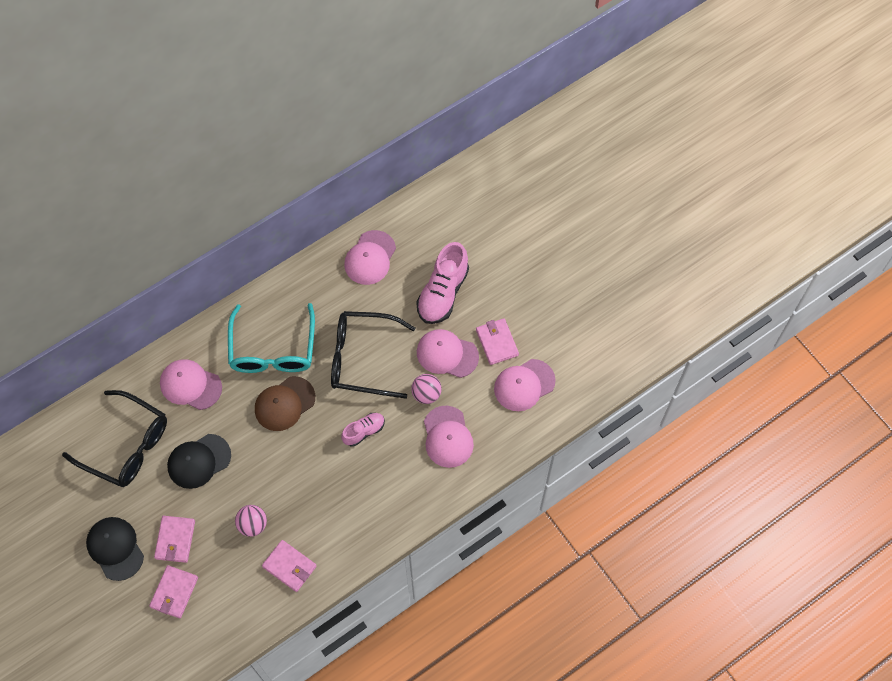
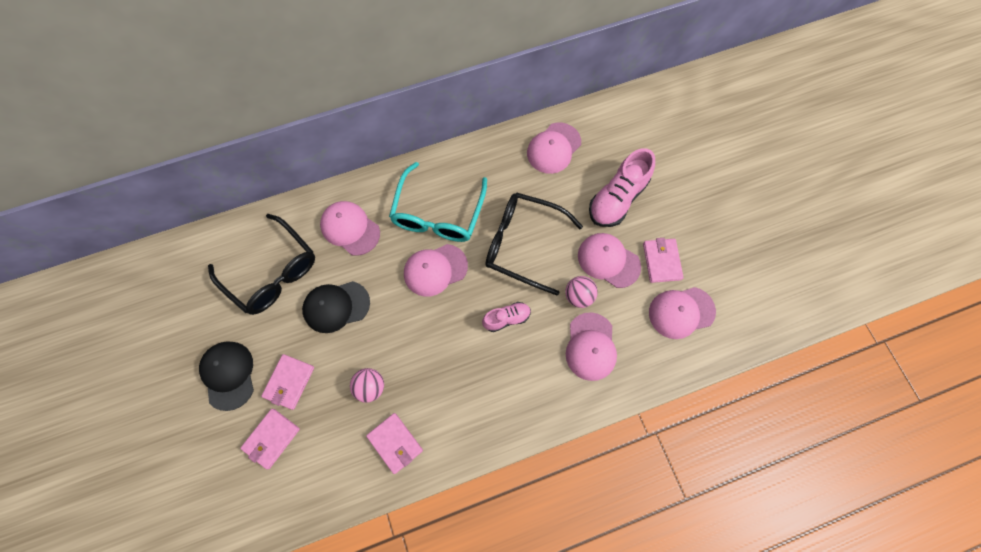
camera: 15 degrees right, 5 degrees up
(284, 404) = (435, 270): brown cap -> pink cap

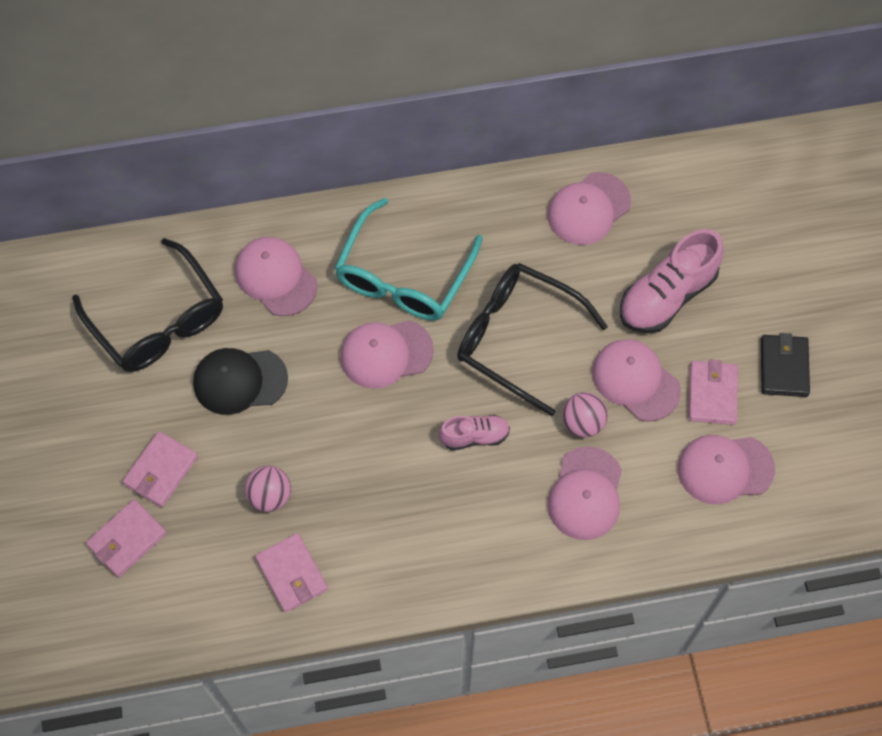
camera: 10 degrees right, 5 degrees down
(228, 375) = (80, 447): black cap -> none
(704, 235) = (783, 367): none -> black wallet

